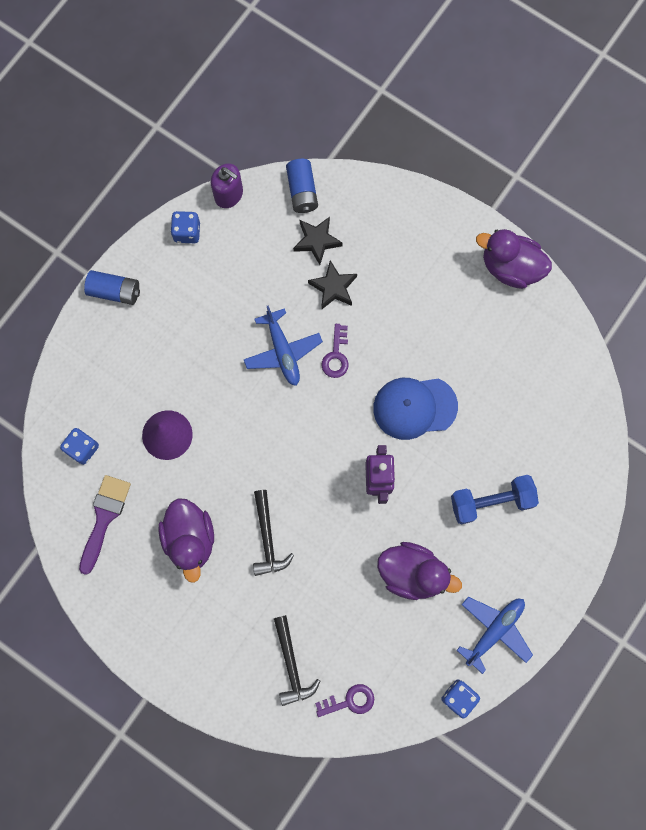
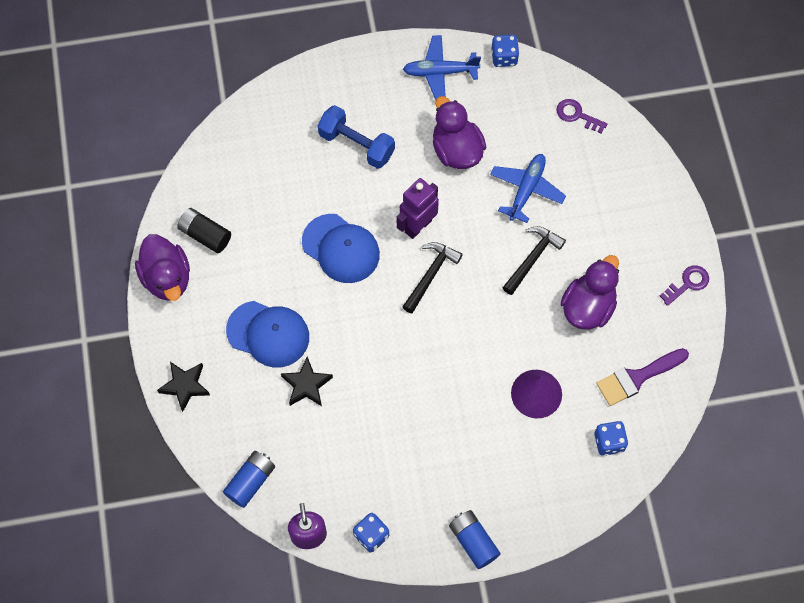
camera: 135 degrees left, 10 degrees down
(282, 351) = (392, 374): blue plane -> blue plane (526, 189)
(291, 665) = (594, 168): black hammer -> black hammer (431, 274)
(317, 241) = (281, 431): black star -> black star (185, 386)
(336, 356) = (357, 334): purple key -> purple key (688, 283)
(397, 296) = (268, 334): none -> blue cap
(520, 323) = (205, 235): none -> black battery

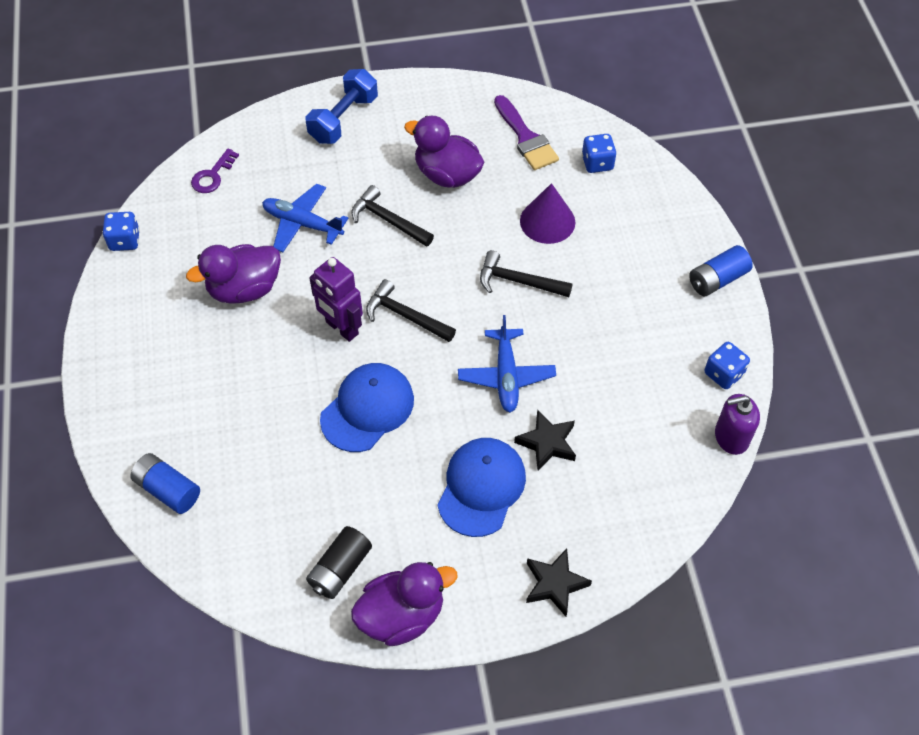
camera: 90 degrees left, 10 degrees down
(250, 482) = (674, 501): blue battery -> blue battery (168, 490)
(356, 145) = (224, 393): blue dumbbell -> blue dumbbell (343, 119)
(440, 72) = (134, 304): blue plane -> blue plane (506, 376)
(468, 366) = (518, 281): none -> black hammer
(688, 283) = (421, 94): purple key -> none

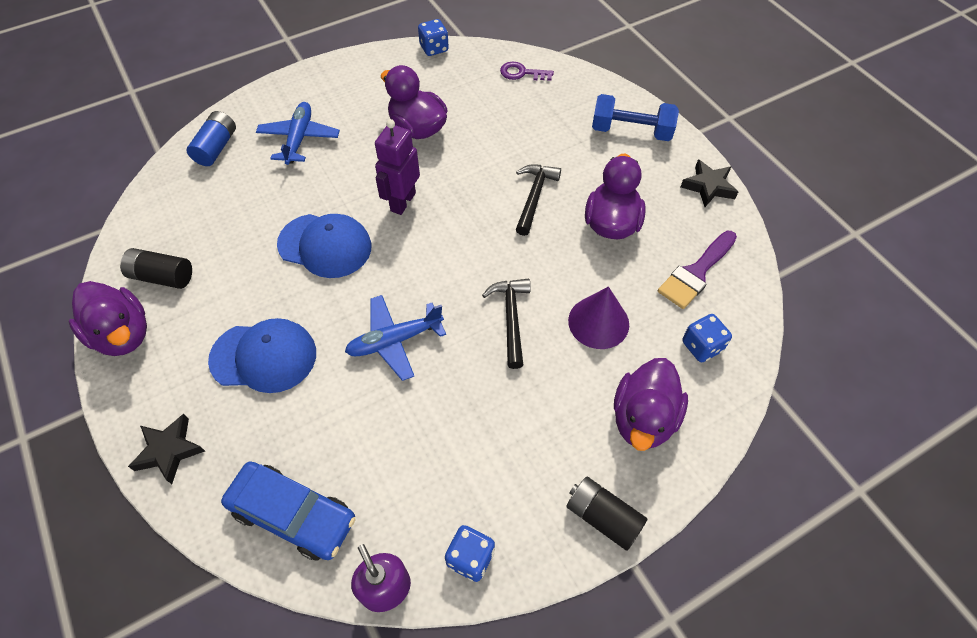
camera: 70 degrees right, 0 degrees up
(302, 223) = (501, 142): blue plane -> blue plane (299, 139)
(405, 316) = (433, 242): black hammer -> none
(547, 443) = (327, 399): black star -> black star (708, 186)
(646, 225) = (643, 418): none -> purple duck
(650, 491) = (293, 515): none -> blue car
(717, 279) = (603, 517): blue battery -> black battery

